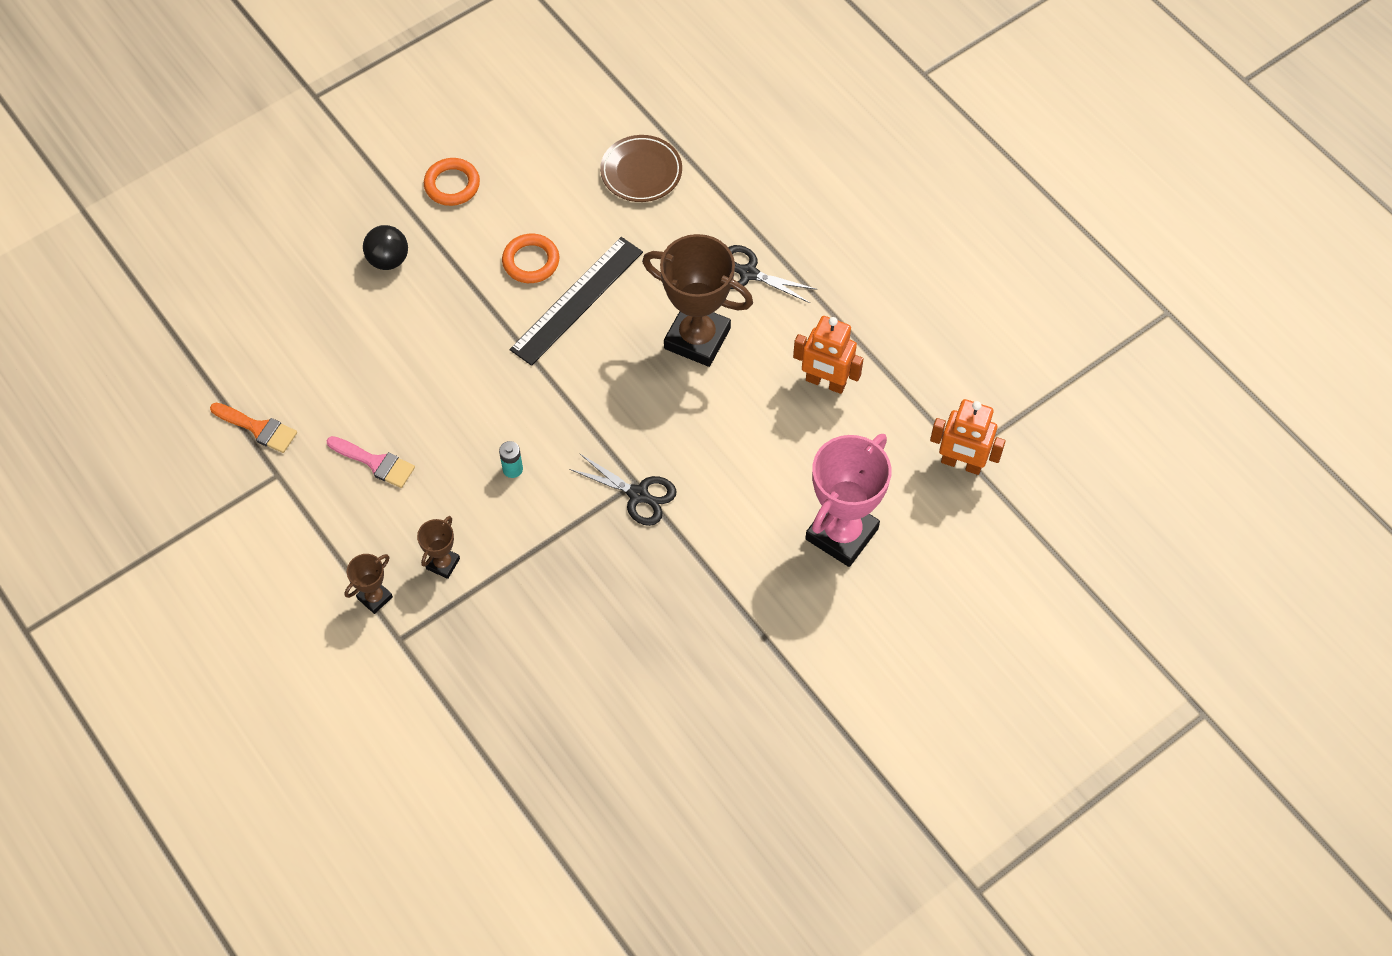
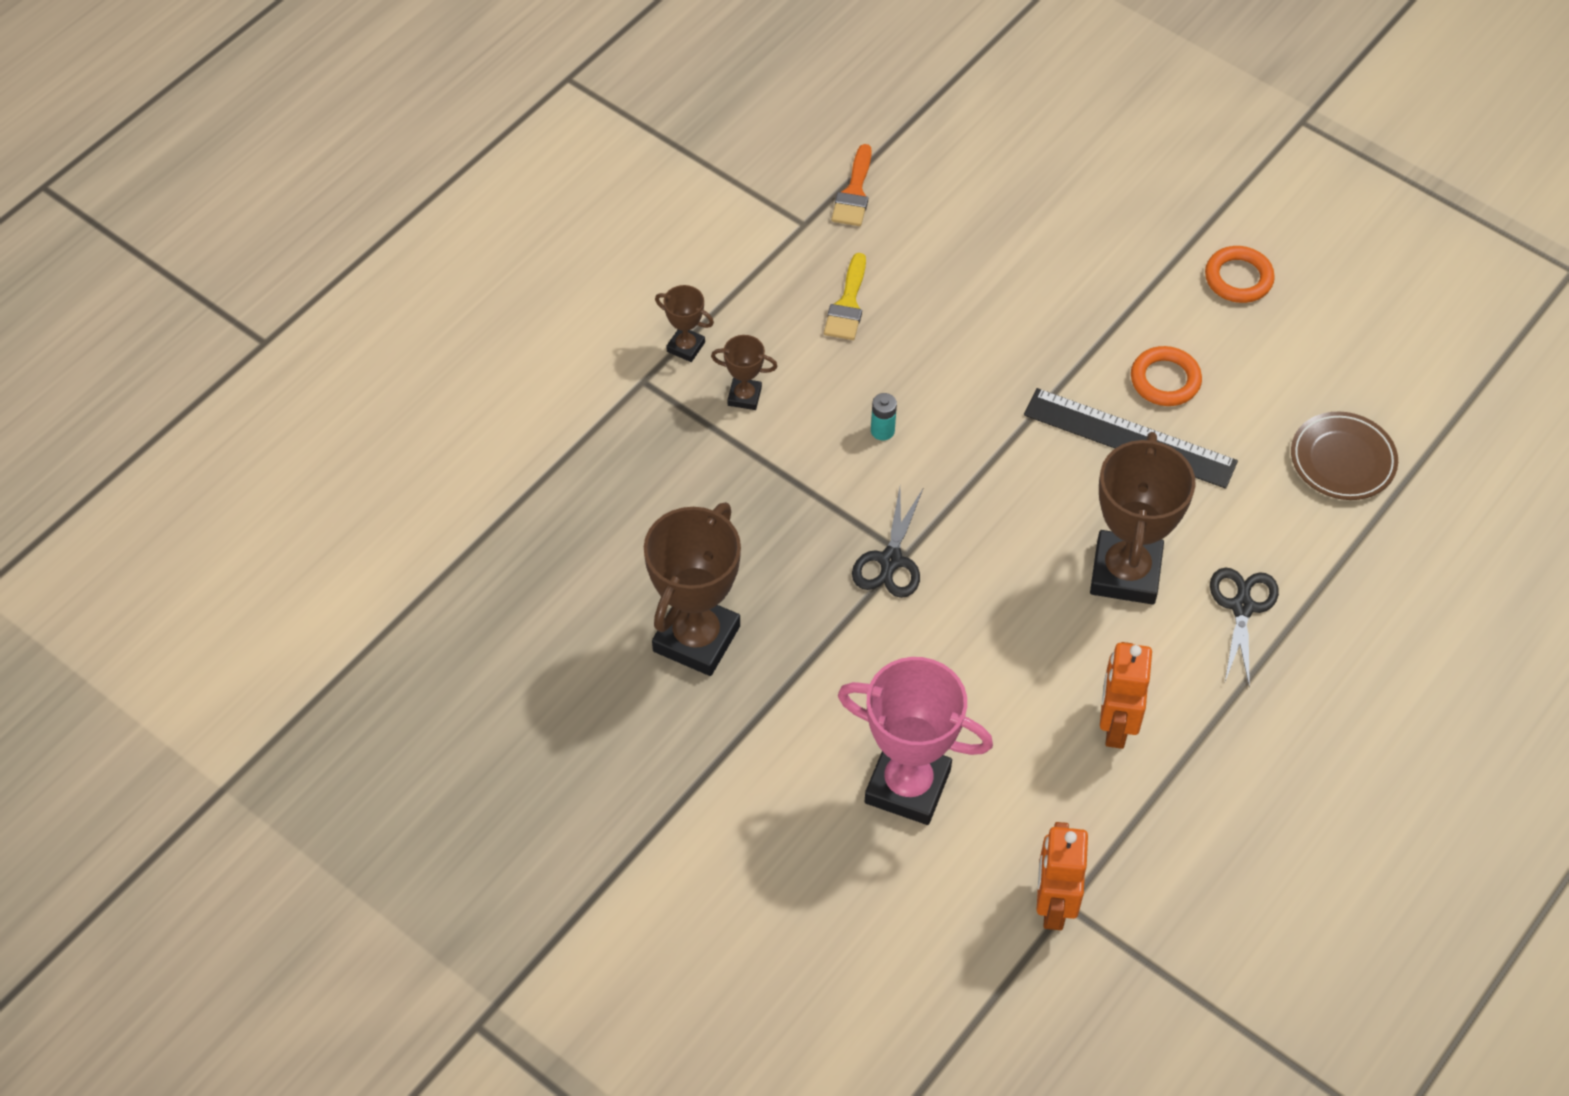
camera: 75 degrees right, 5 degrees down
(375, 463) = (847, 304): pink brush -> yellow brush
(388, 260) = (1110, 246): black ball -> none
(670, 654) = (696, 639): none -> brown trophy

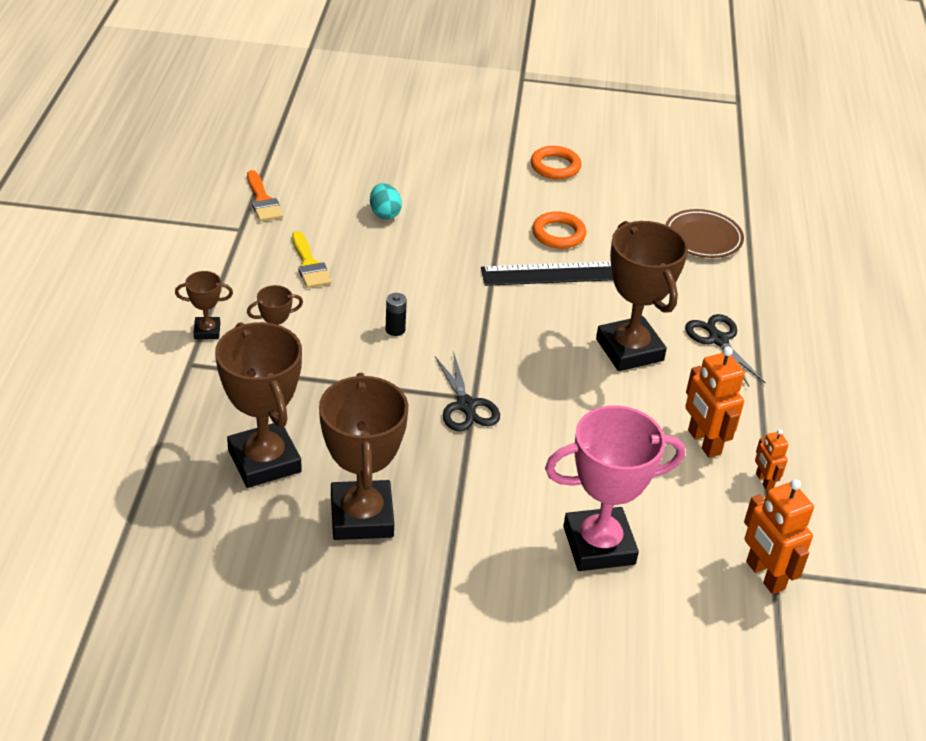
camera: 35 degrees left, 15 degrees down
(644, 531) = (264, 461): none -> brown trophy
(882, 431) = (395, 329): turquoise battery -> black battery
(980, 267) = (385, 213): none -> turquoise egg
(1144, 802) = (764, 481): none -> orange robot

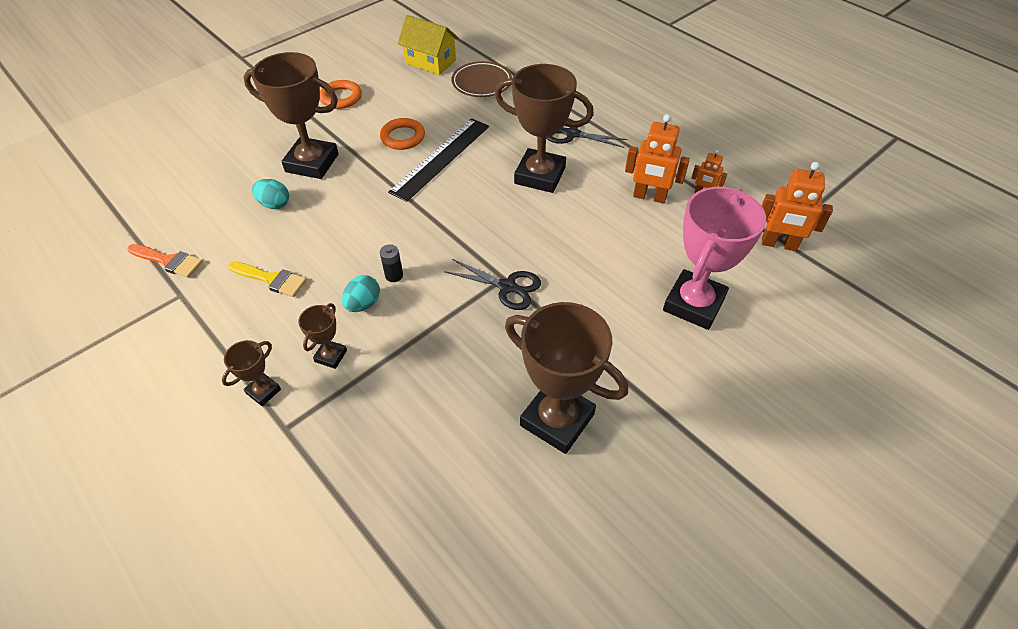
camera: 45 degrees left, 10 degrees up
(264, 461) = (443, 446): brown trophy -> brown trophy (312, 163)
(345, 331) = (363, 304): none -> turquoise egg
(683, 188) = (430, 62): none -> yellow house

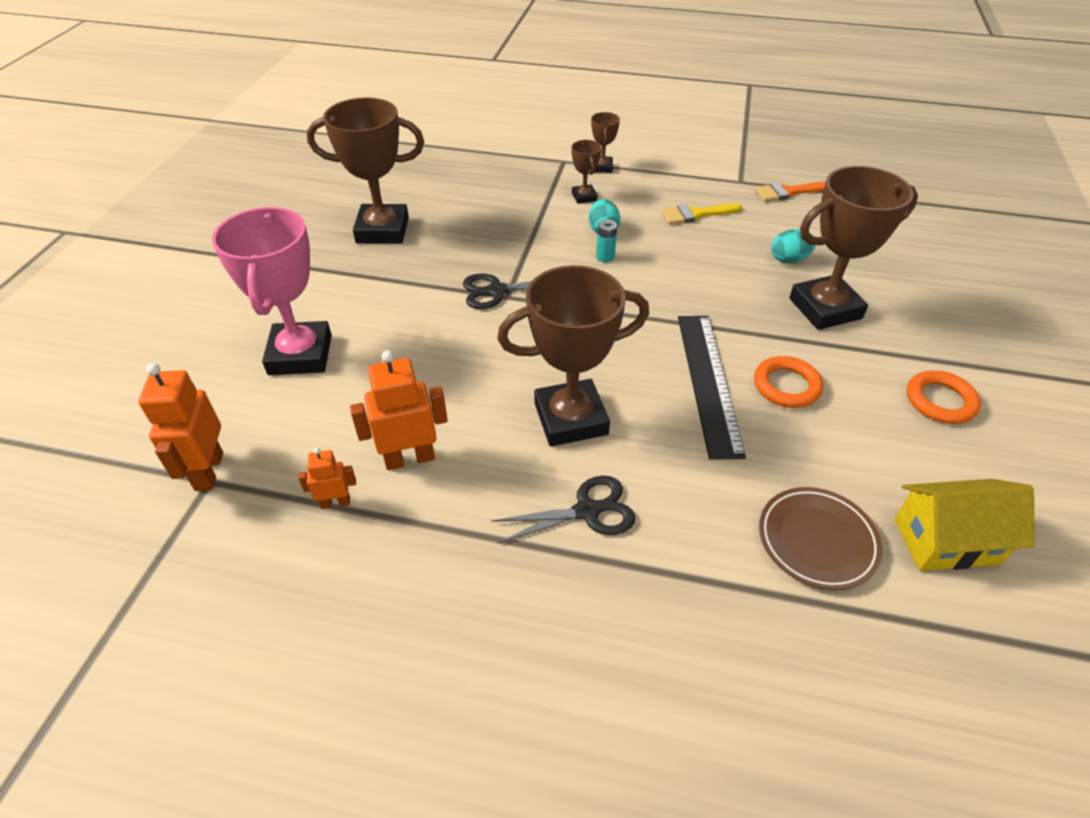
camera: 145 degrees right, 5 degrees down
(394, 275) = (605, 257): black battery -> turquoise battery
(779, 244) = (208, 471): orange robot -> orange robot turned 75 degrees counterclockwise

